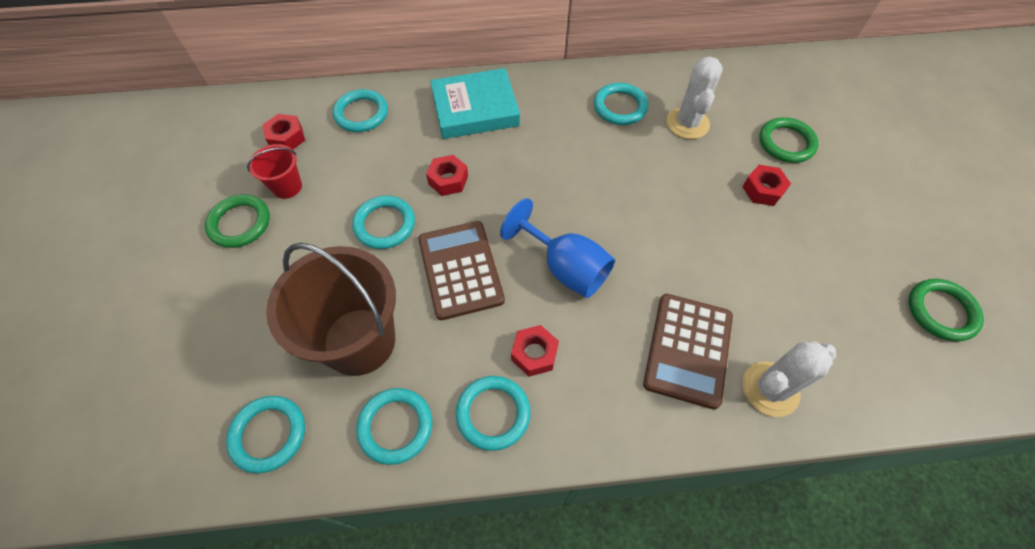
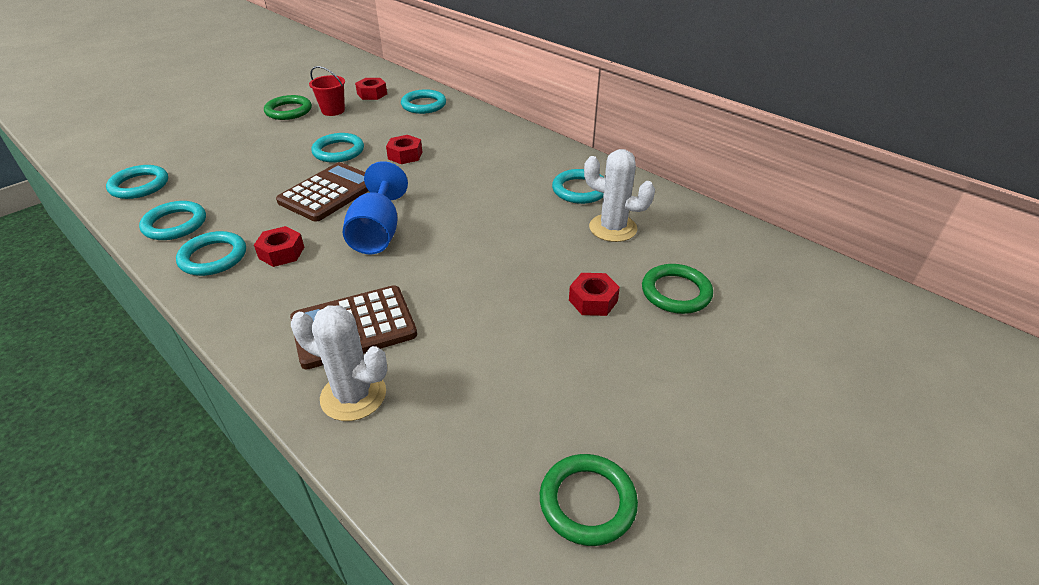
camera: 50 degrees right, 20 degrees down
(359, 341) = (233, 183): brown bucket -> none
(475, 109) = (485, 137): turquoise book -> none
(687, 123) = (613, 228): white cactus -> white cactus turned 60 degrees clockwise

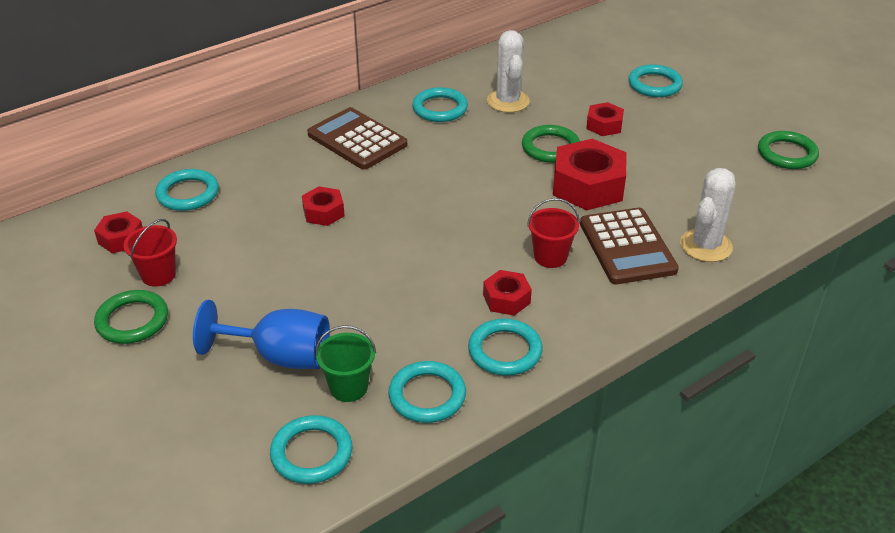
camera: 80 degrees left, 0 degrees up
(197, 191) = (348, 387): none -> green bucket
(329, 193) = (392, 270): brown calculator -> brown calculator (357, 140)
(338, 151) = (289, 266): turquoise ring -> turquoise ring (654, 84)
(340, 274) = (550, 257): none -> red bucket
(378, 233) = (485, 233): blue goblet -> blue goblet (280, 356)
(464, 293) = (588, 186): none -> red nut
(613, 228) = (508, 101): white cactus -> white cactus turned 45 degrees counterclockwise
(676, 292) = (598, 89): green ring -> green ring (550, 147)

